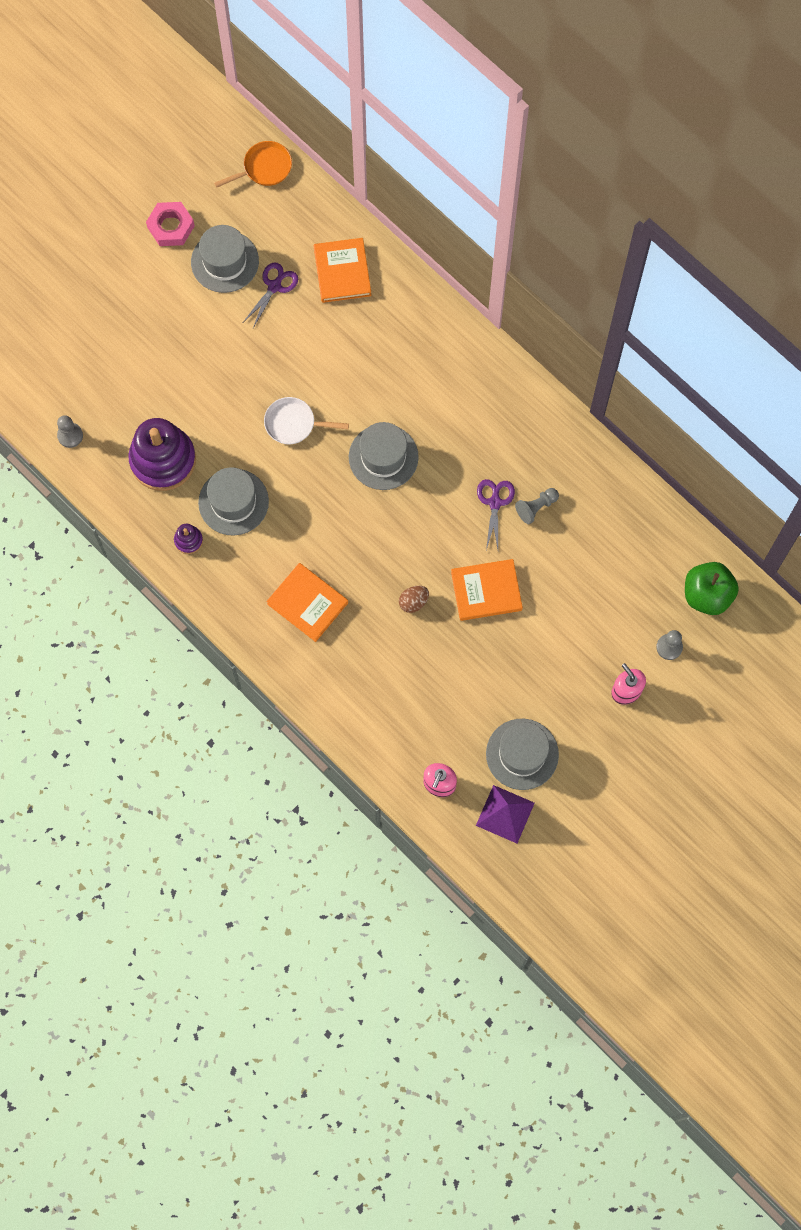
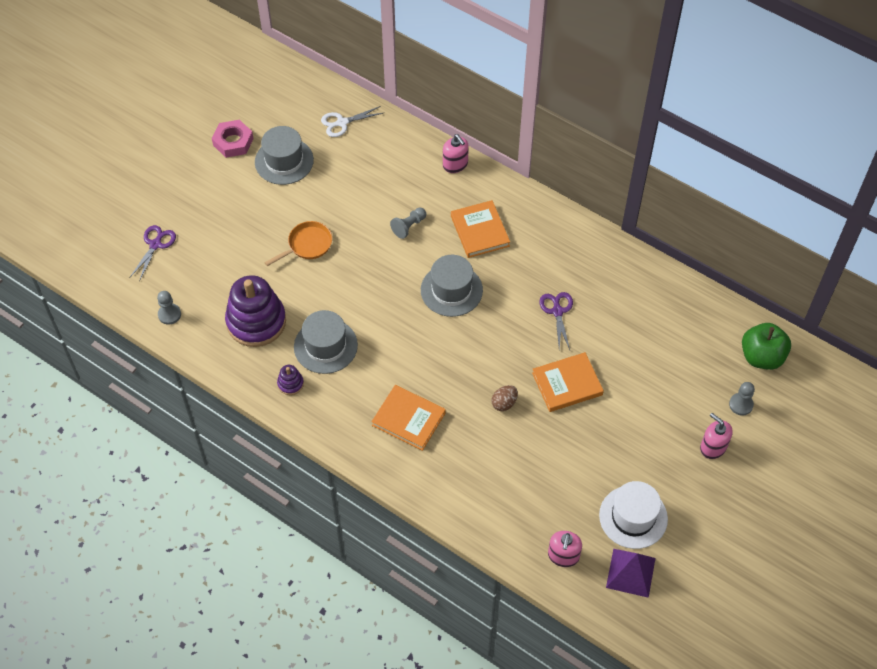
camera: 10 degrees left, 15 degrees down
(264, 168) = (305, 89): orange pan -> orange pan (307, 245)
(274, 286) = (330, 173): purple scissors -> purple scissors (155, 244)
(294, 424) = (367, 275): white pan -> none
(299, 221) = (342, 123): none -> white scissors
(342, 272) = (386, 154): orange book -> orange book (480, 231)
(419, 298) = (455, 164): none -> pink soap dispenser
(522, 754) = (633, 517): grey hat -> white hat
(536, 507) = (594, 310): grey pawn -> grey pawn (409, 226)

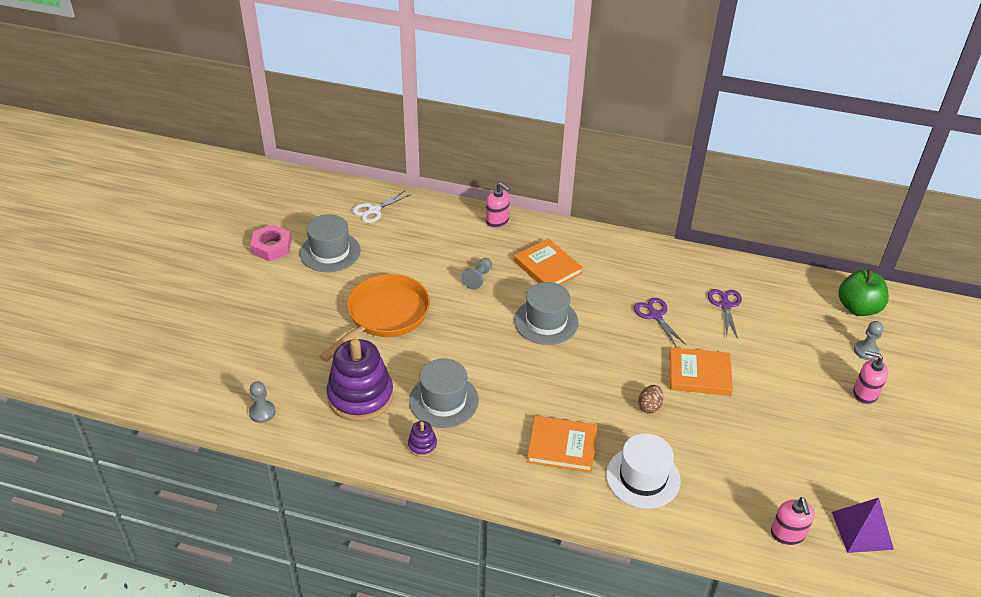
camera: 20 degrees left, 15 degrees down
(155, 244) = (223, 352): purple scissors -> purple scissors (725, 305)
(307, 245) = (384, 316): orange pan -> orange pan, size x1.77
(567, 384) = (699, 374): orange book -> orange book turned 45 degrees clockwise
(633, 517) = (832, 476): white hat -> white hat (643, 477)

